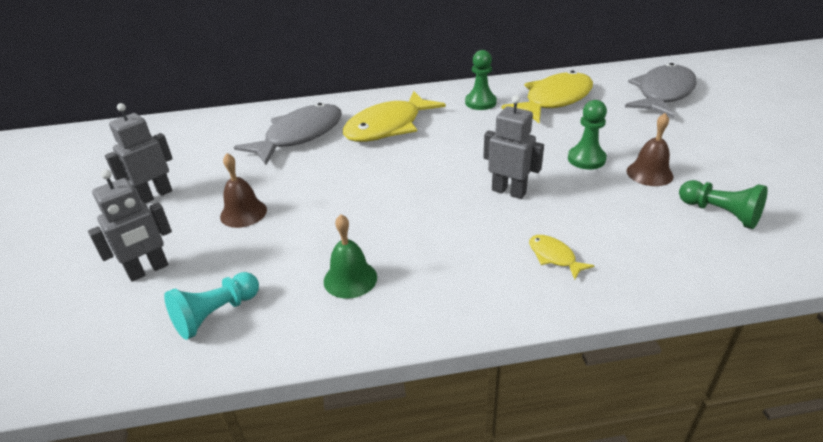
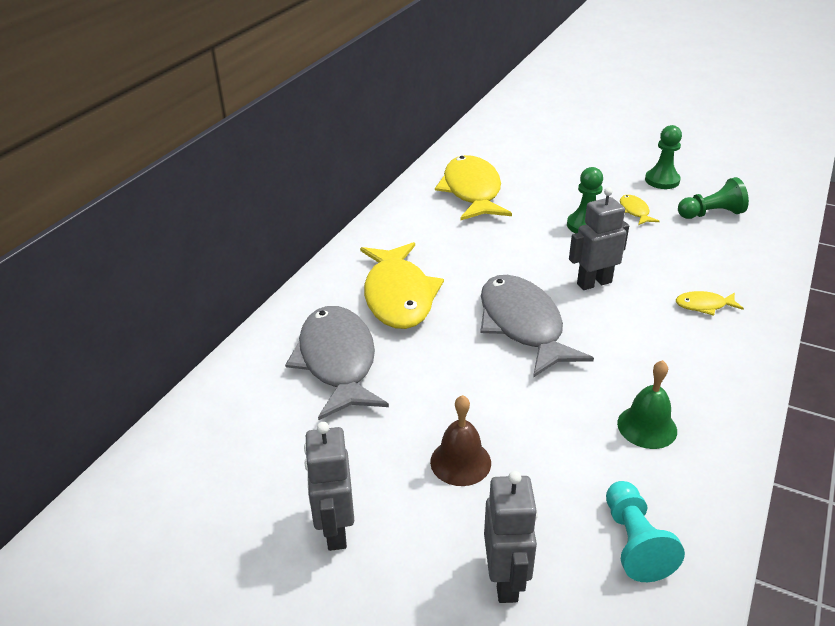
camera: 55 degrees left, 0 degrees up
(480, 102) = (423, 226): green pawn -> green pawn (662, 180)
(649, 173) = (634, 211): brown bell -> yellow fish
(663, 94) = (527, 145): grey fish -> grey fish (522, 325)

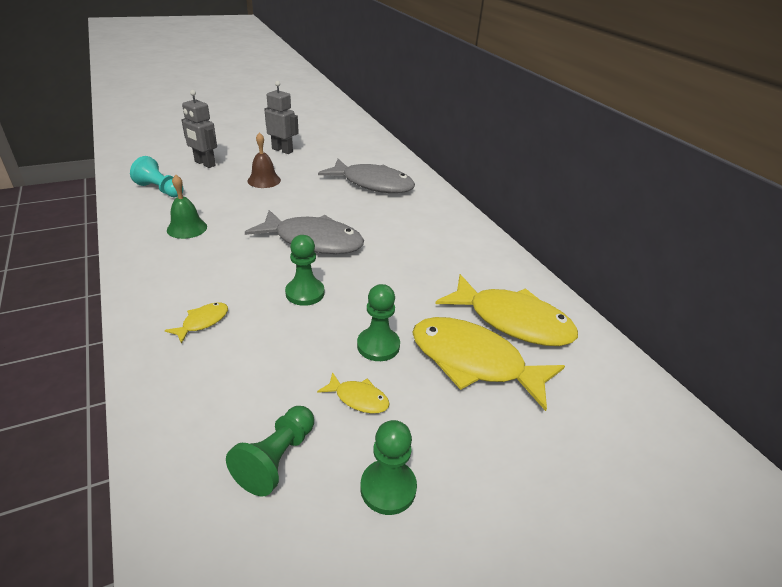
camera: 125 degrees right, 0 degrees up
(398, 296) = (403, 220): yellow fish -> yellow fish (473, 362)
(594, 283) = (305, 293): grey robot -> green pawn

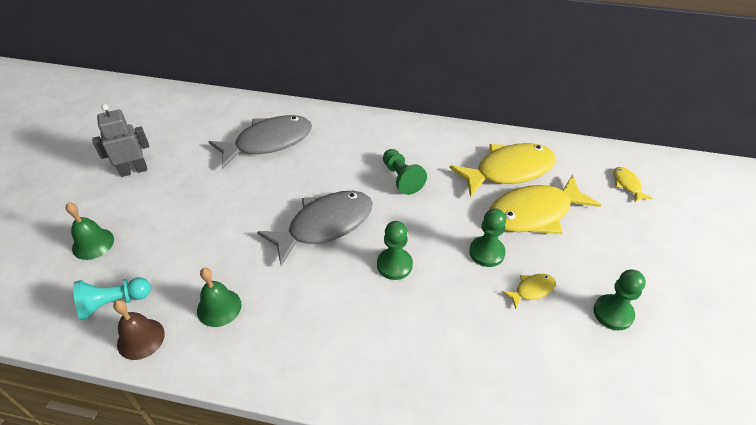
camera: 50 degrees left, 10 degrees up
(202, 322) = (383, 349): yellow fish -> yellow fish (627, 185)
(204, 163) = (93, 243): grey robot -> green bell
(264, 180) = (183, 211): brown bell -> brown bell (141, 338)
(276, 459) = (561, 360): green pawn -> green pawn (401, 178)

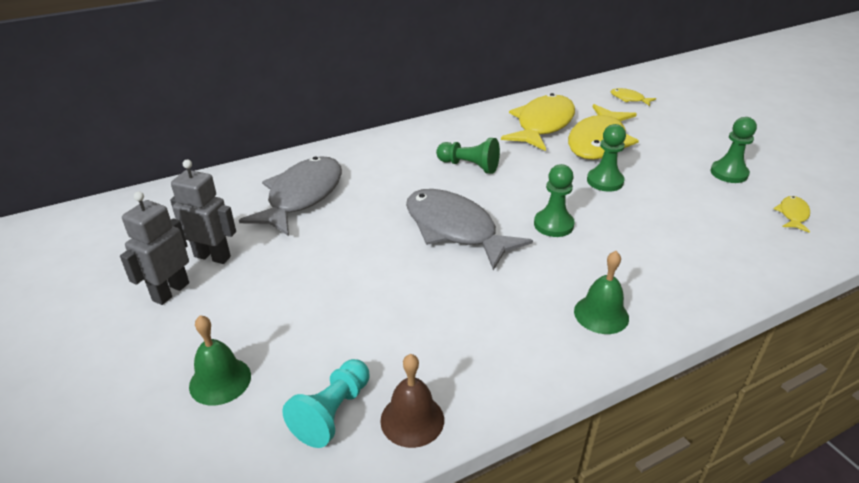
camera: 40 degrees left, 10 degrees down
(176, 159) = (212, 256): none -> grey robot
(219, 307) = (453, 343): green bell -> green bell (601, 314)
(325, 225) = (455, 229): grey fish -> grey fish turned 60 degrees counterclockwise
(531, 290) = (666, 187): yellow fish -> yellow fish (792, 215)

